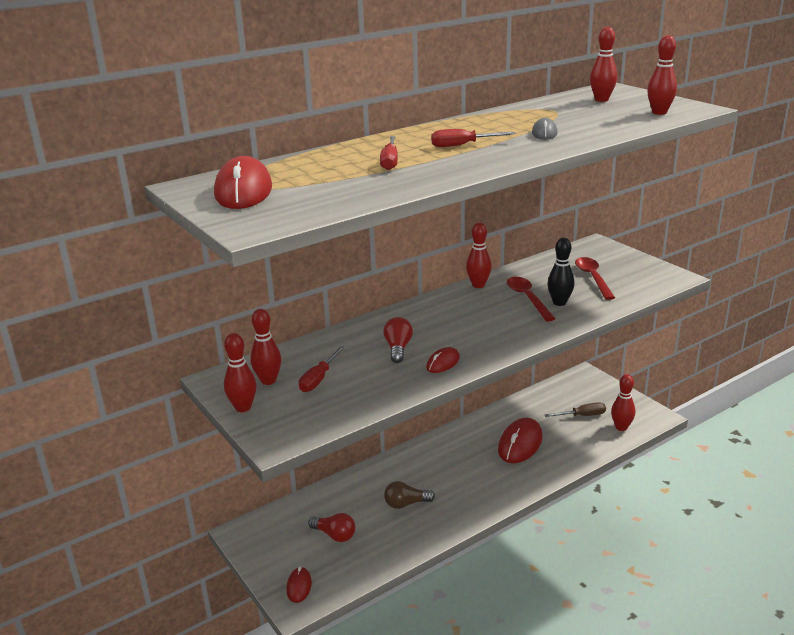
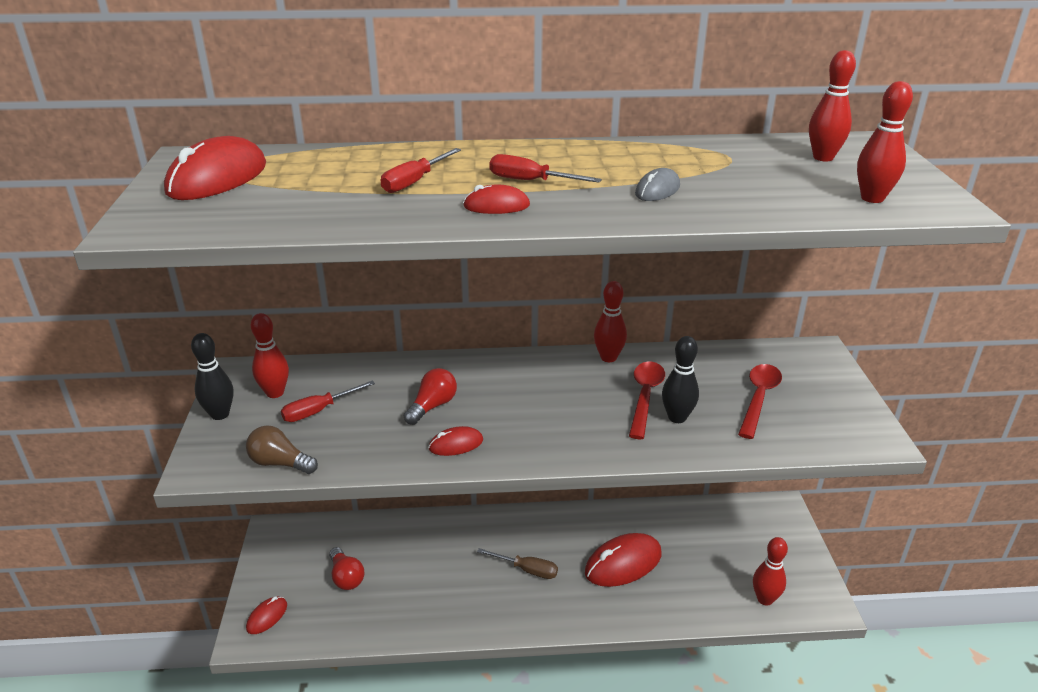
camera: 30 degrees right, 5 degrees up
(243, 407) = (220, 414): red bowling pin -> black bowling pin
(406, 504) = (441, 577): brown light bulb -> brown light bulb (280, 463)
(468, 161) = (496, 206): none -> red mouse
(582, 416) = (729, 561): brown screwdriver -> brown screwdriver (527, 570)

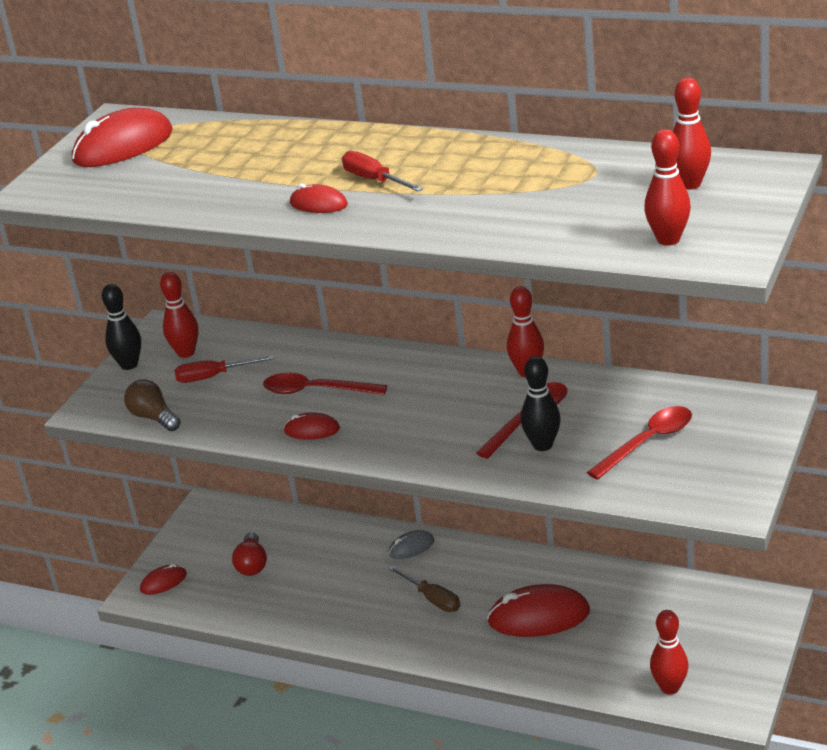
camera: 30 degrees right, 0 degrees up
(414, 182) = (276, 169): red screwdriver -> none
(432, 406) = (316, 391): red light bulb -> red spoon
(657, 190) = (476, 204): grey mouse -> grey mouse (411, 547)

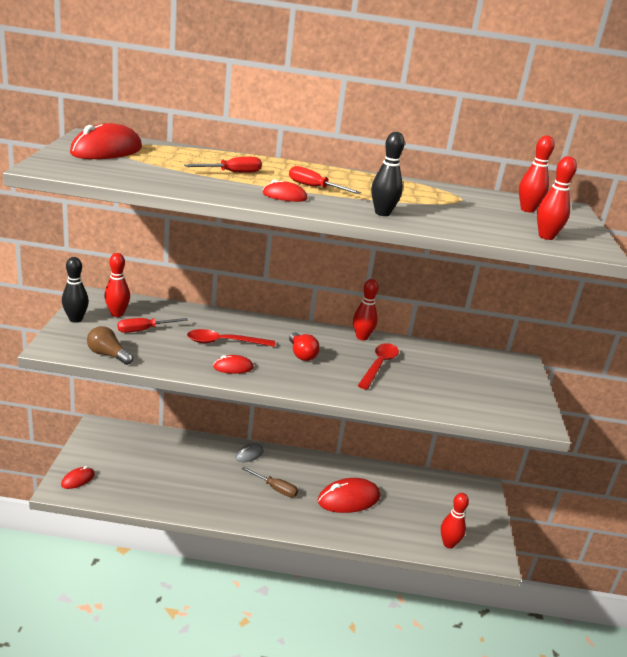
camera: 25 degrees left, 5 degrees down
(252, 564) = (141, 466): red light bulb -> red light bulb (301, 354)
(272, 166) = (232, 173): none -> red screwdriver
(542, 445) = (397, 382): black bowling pin -> black bowling pin (382, 213)
(647, 442) = (462, 382): red spoon -> none

